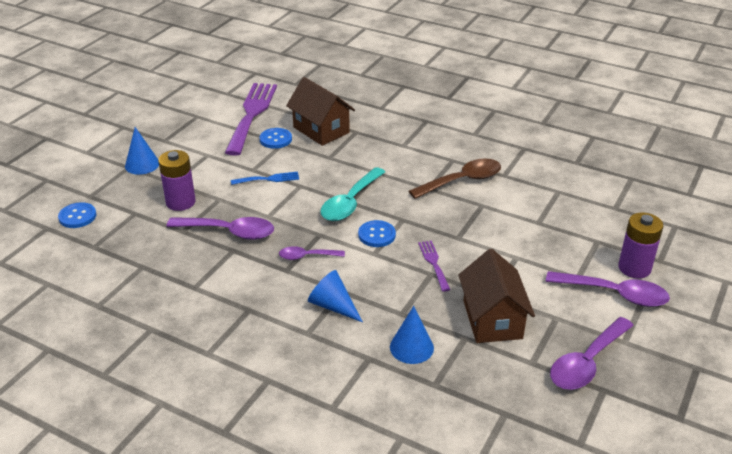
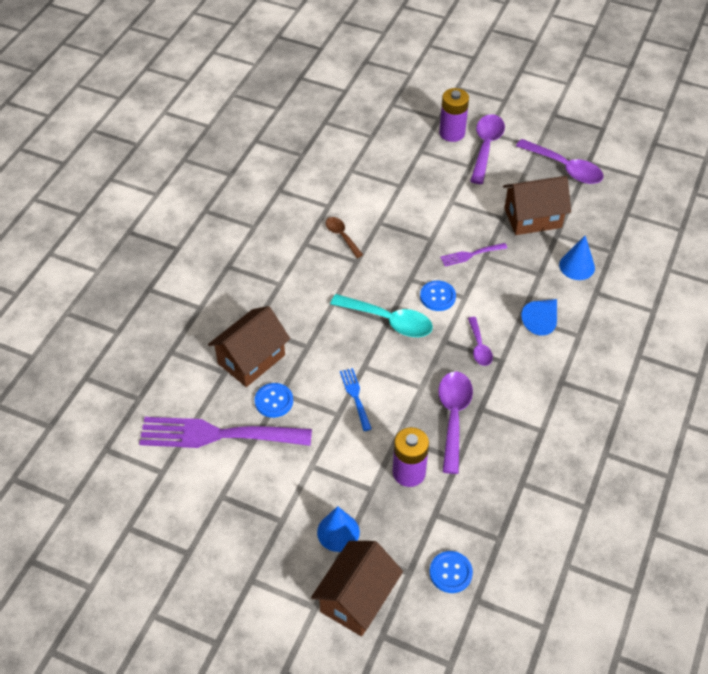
camera: 95 degrees left, 15 degrees up
(82, 170) = (357, 598): none -> brown house
(462, 181) = (341, 236): brown spoon -> brown spoon, size x0.57

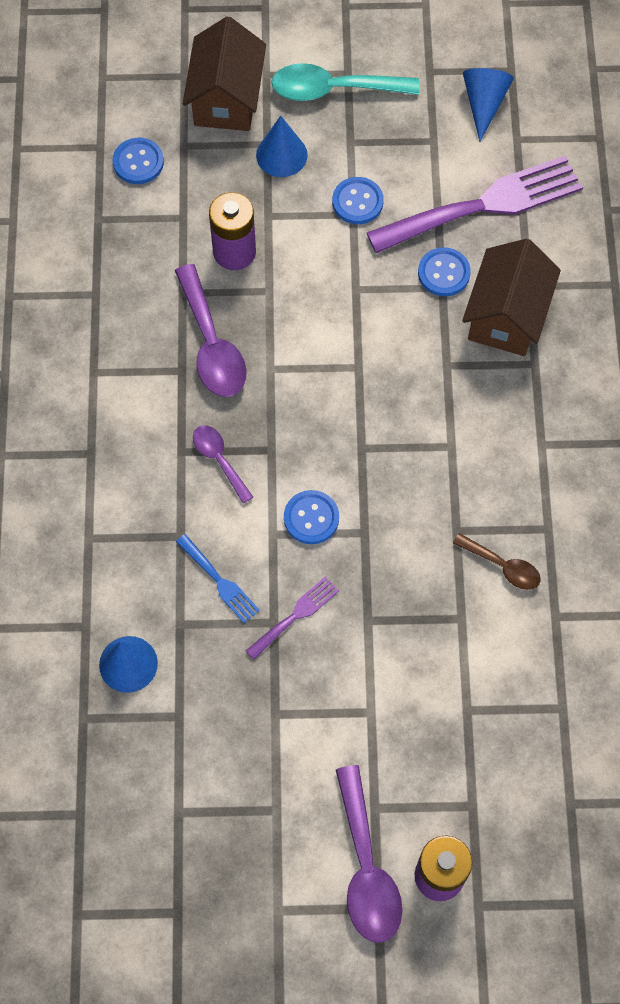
camera: 155 degrees right, 15 degrees up
(302, 473) = (357, 202): none -> blue button
(355, 396) = (347, 321): blue fork -> blue fork (220, 581)
(389, 321) = (360, 449): turquoise spoon -> turquoise spoon (333, 89)
(532, 218) = (228, 734): brown house -> none
(542, 320) = (148, 540): blue cone -> blue cone (484, 104)
(565, 168) = (213, 877): purple spoon -> none

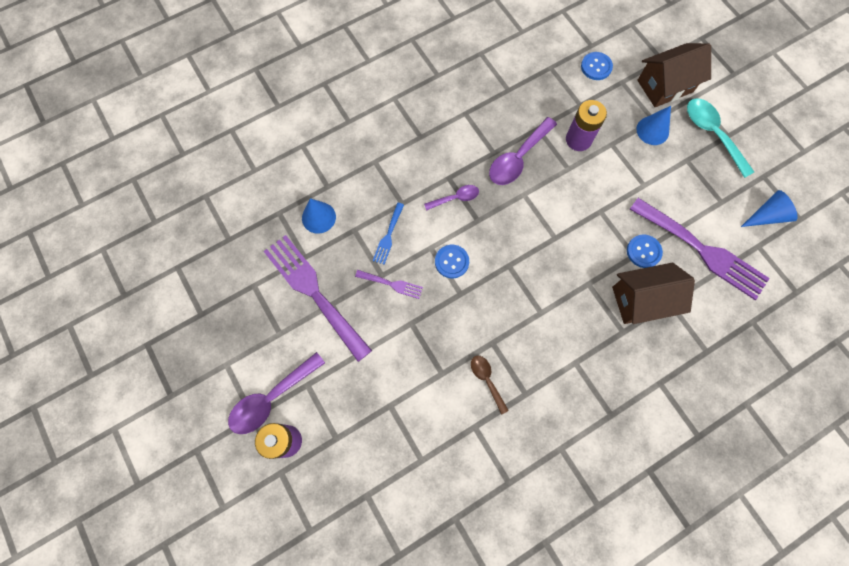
camera: 60 degrees right, 5 degrees up
(219, 460) = (455, 198): purple spoon -> purple spoon turned 45 degrees clockwise
(242, 730) = (314, 292): none -> purple fork
(357, 202) = (653, 183): blue button -> none
(502, 566) = (486, 380): brown spoon -> brown spoon turned 150 degrees clockwise

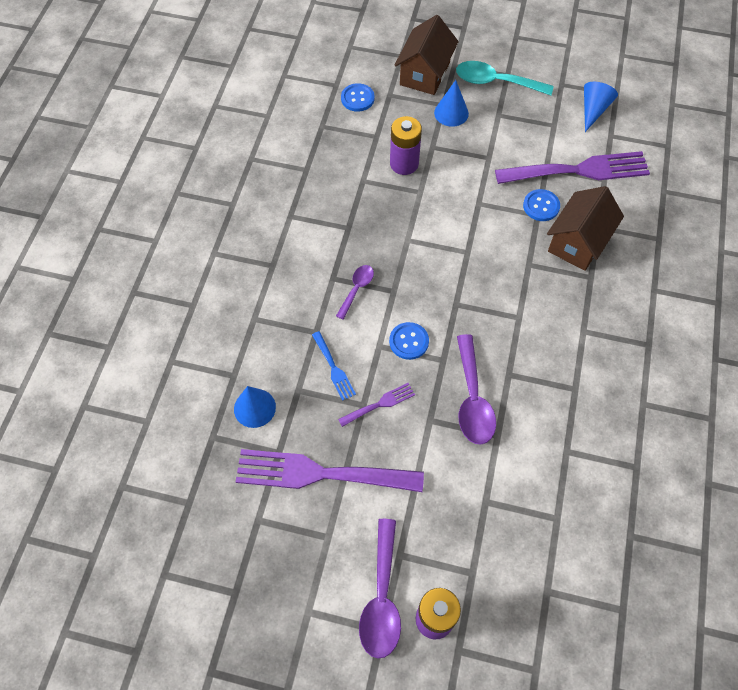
camera: 45 degrees left, 10 degrees down
(486, 380) = (536, 406): brown spoon -> none
(518, 158) = (373, 216): purple spoon -> purple spoon (472, 399)

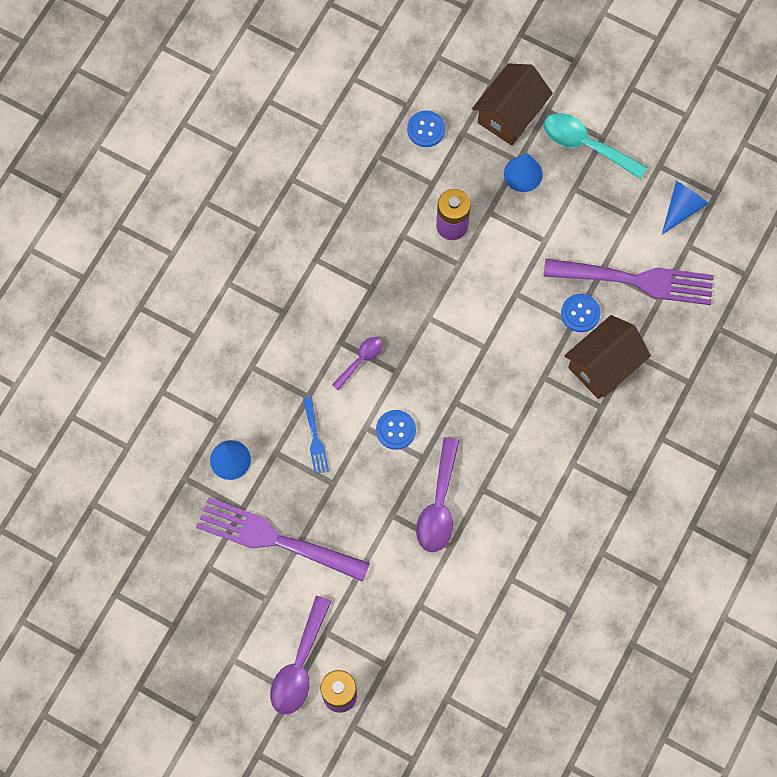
camera: 15 degrees right, 10 degrees up
(380, 404) = (349, 487): purple fork -> none

